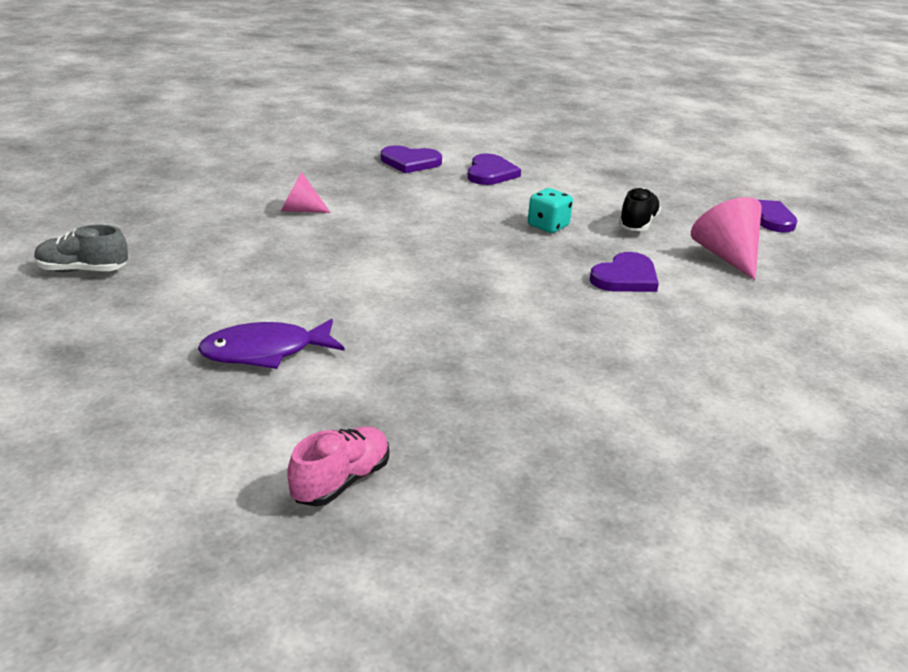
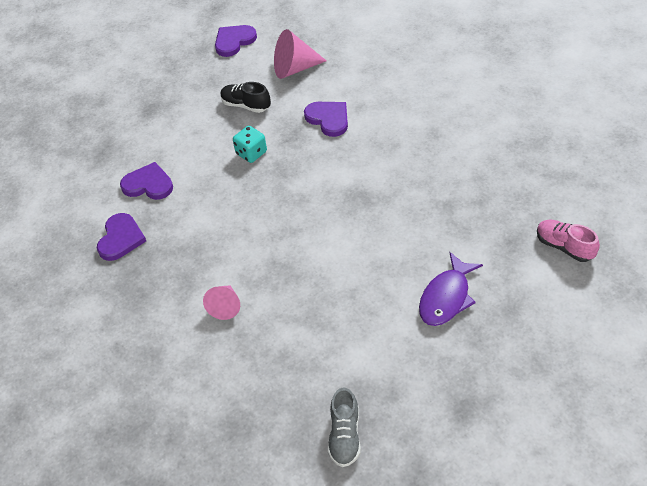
camera: 80 degrees left, 20 degrees up
(265, 352) = (446, 297): purple fish -> purple fish turned 45 degrees clockwise

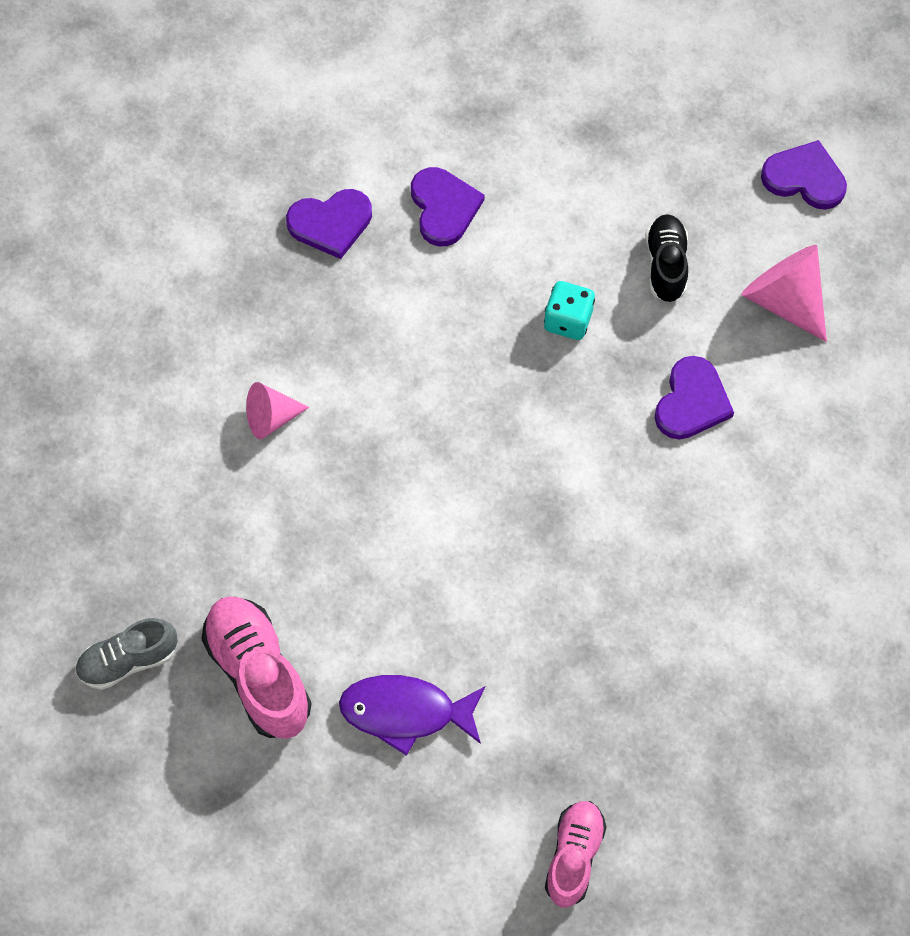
camera: 60 degrees right, 15 degrees up
(388, 365) = (258, 674): none -> pink shoe

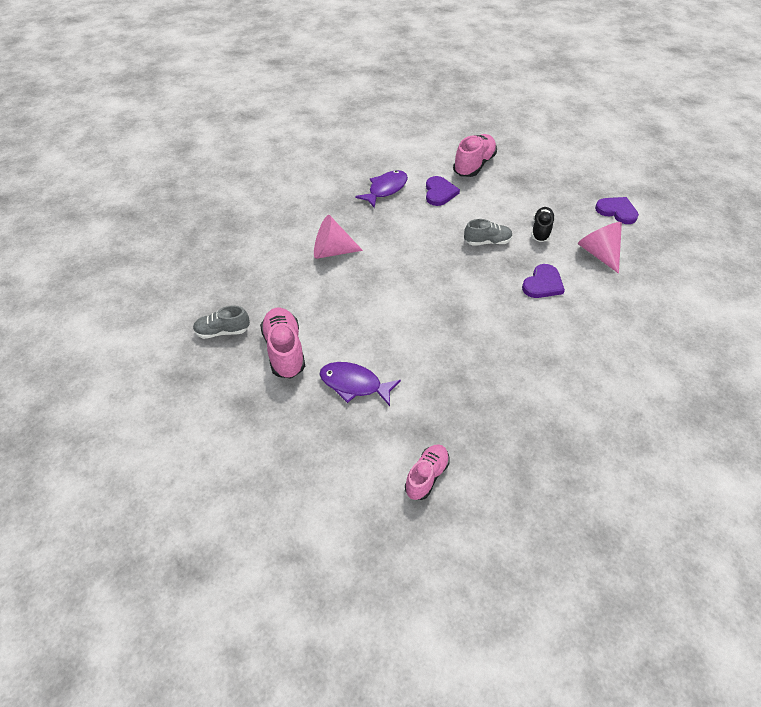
camera: 15 degrees right, 15 degrees down
(271, 418) = (332, 251): pink cone -> pink cone, size x1.58
(331, 223) = (385, 189): purple heart -> purple fish
(496, 111) = (474, 165): none -> pink shoe
(568, 320) = (487, 242): turquoise dice -> grey shoe

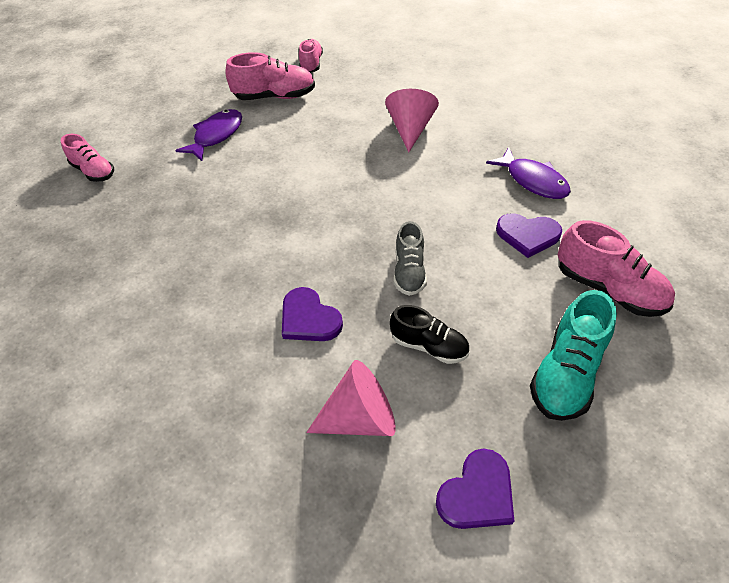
camera: 100 degrees right, 0 degrees up
(222, 331) = (311, 64): grey shoe -> pink shoe
(537, 182) = (566, 373): none -> turquoise shoe

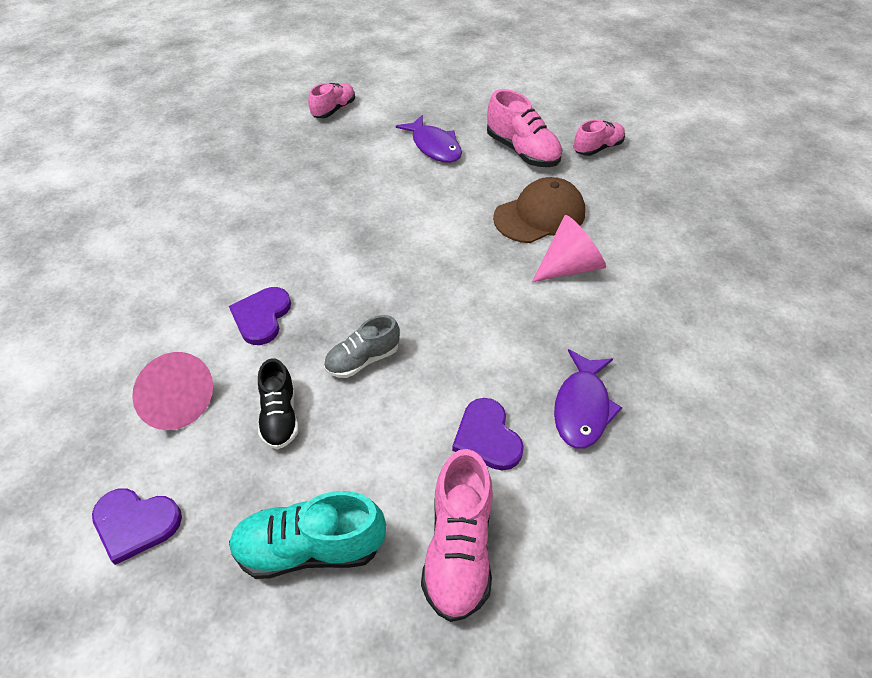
camera: 55 degrees right, 0 degrees up
(94, 171) = (334, 110): pink shoe -> pink shoe turned 150 degrees counterclockwise
(216, 135) = (434, 146): purple fish -> purple fish turned 60 degrees clockwise
(349, 119) = (539, 215): none -> brown cap

